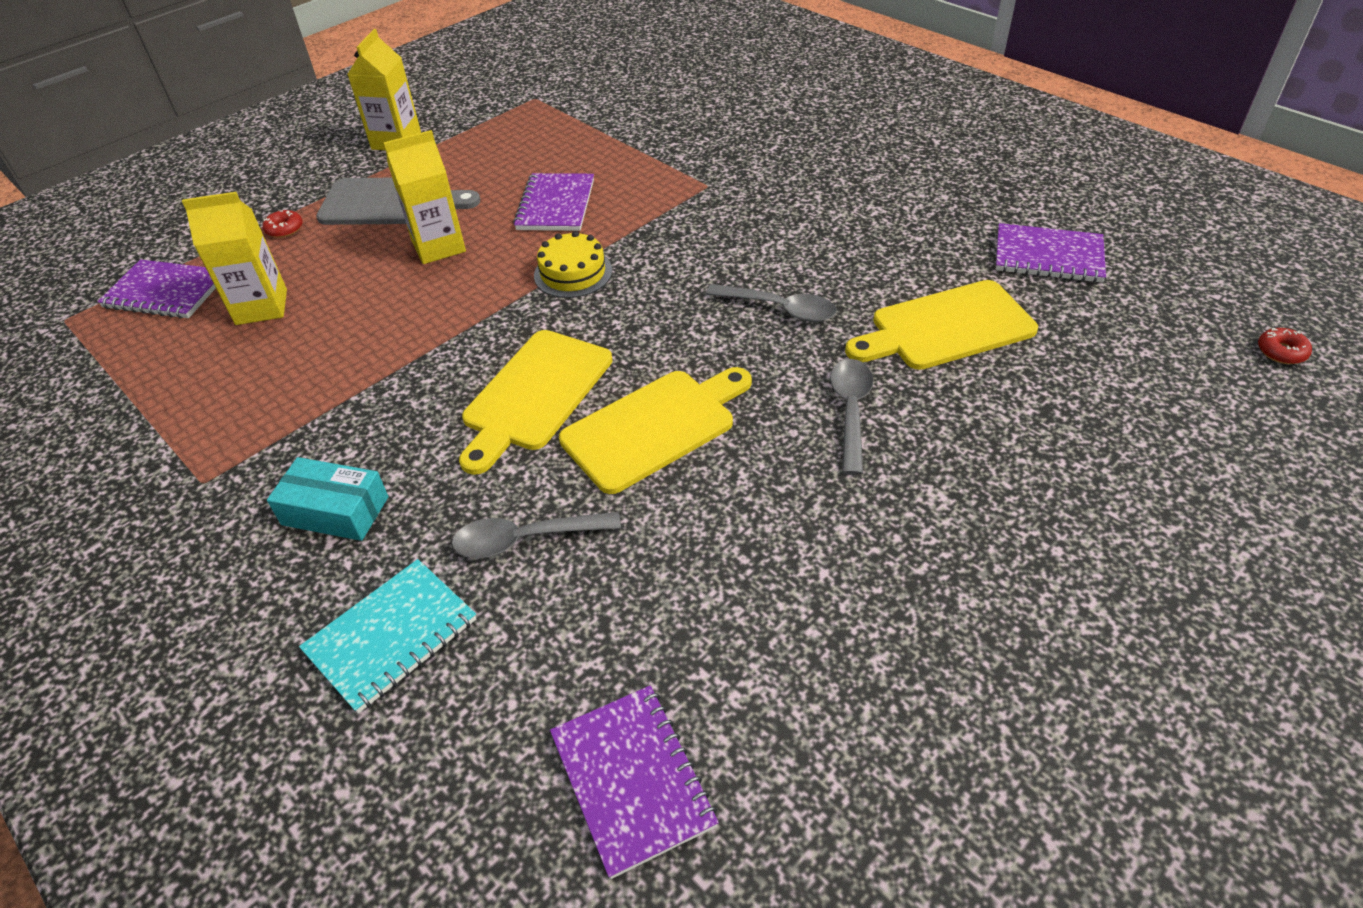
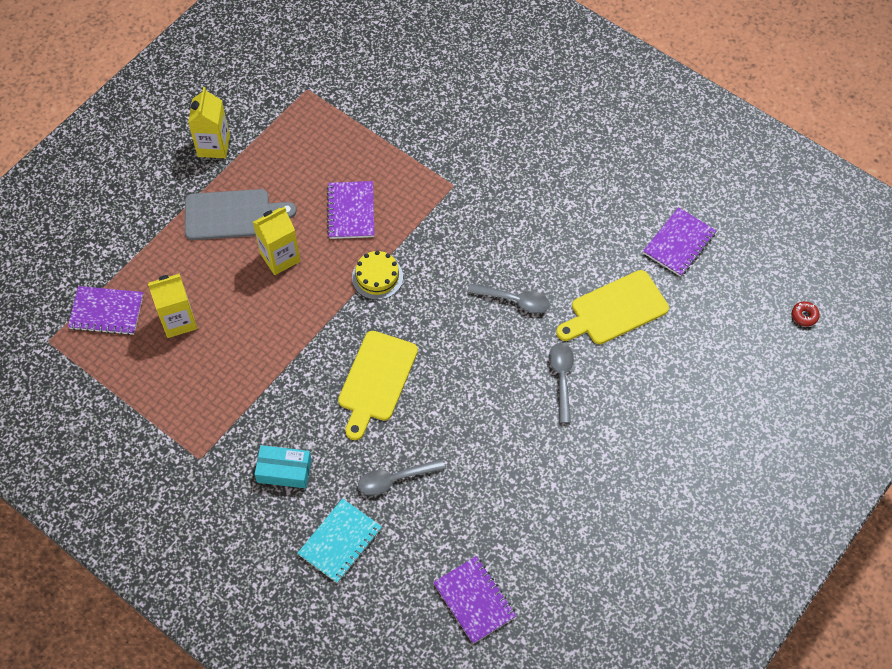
camera: 10 degrees left, 15 degrees up
(284, 229) = (165, 246): red donut -> none
(654, 427) = (451, 399): yellow cutting board -> none
(1048, 256) = (679, 243): purple notebook -> purple notebook turned 60 degrees counterclockwise

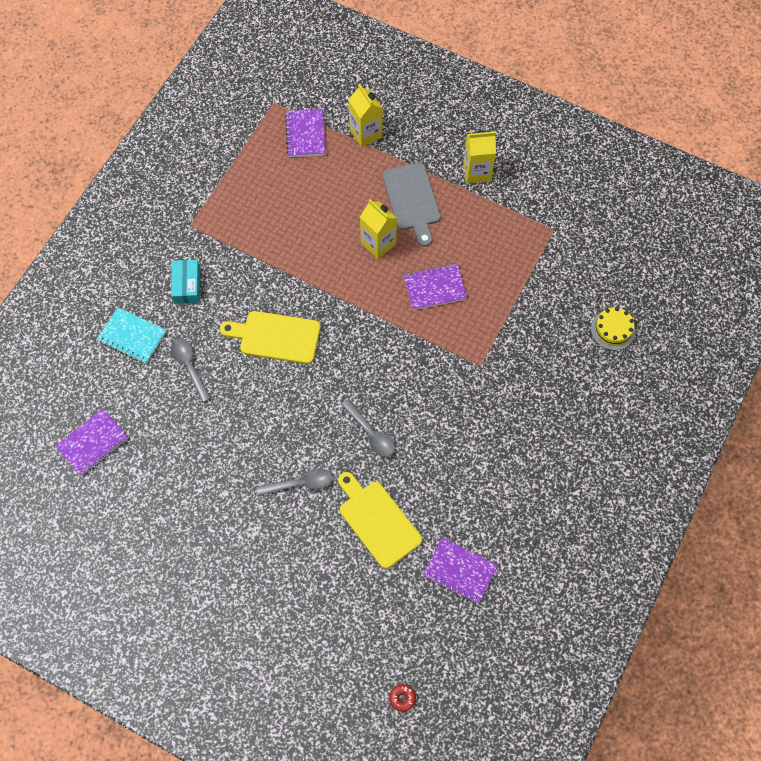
camera: 80 degrees right, 5 degrees up
(178, 321) = (306, 184): yellow carton -> yellow carton (366, 133)
(377, 277) = (373, 320): yellow cake -> yellow cake (613, 329)
(514, 300) = (371, 433): grey spoon -> grey spoon turned 45 degrees counterclockwise

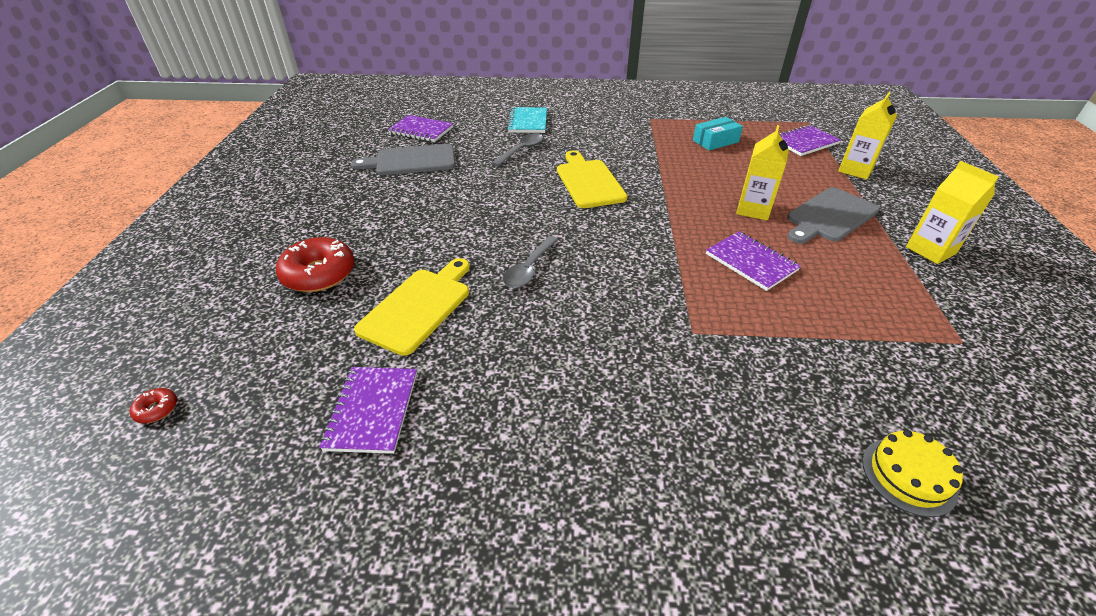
camera: 65 degrees right, 25 degrees down
(156, 470) = (411, 161): none -> grey cutting board
(187, 285) = (595, 130): turquoise box -> turquoise box (715, 141)
(300, 483) = (438, 238): grey spoon -> none
(304, 582) = (319, 274): none -> red donut

